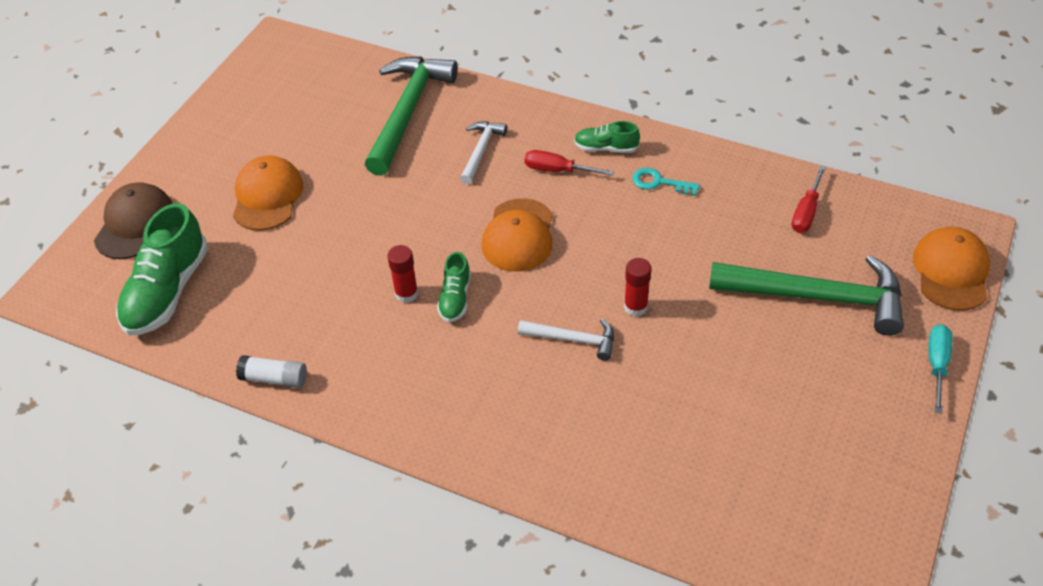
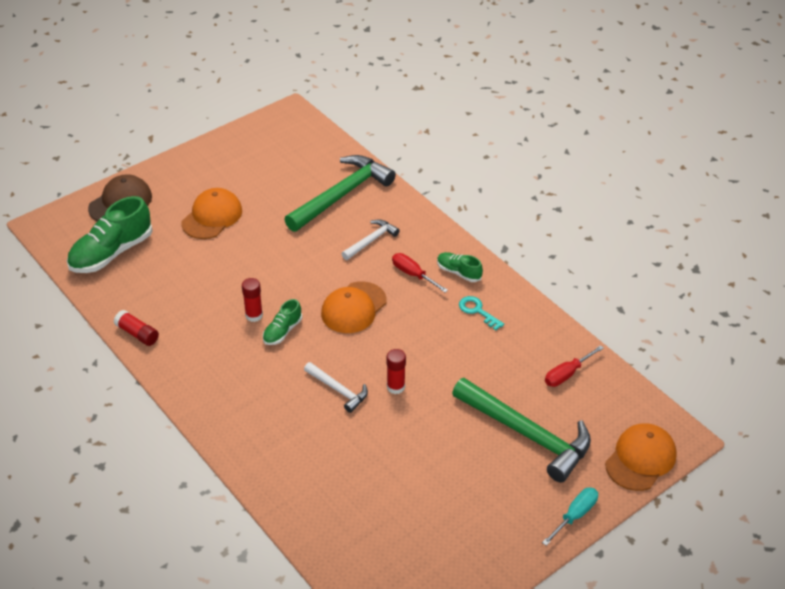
camera: 25 degrees right, 5 degrees down
(274, 378) = (137, 334): white glue stick -> red glue stick

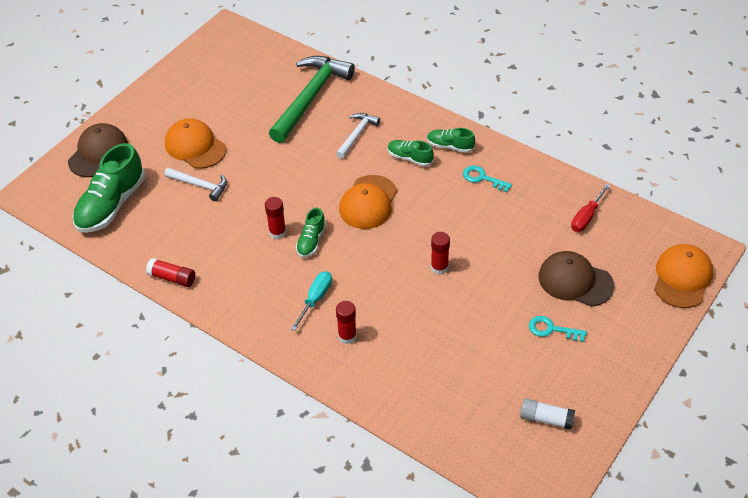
camera: 15 degrees left, 5 degrees up
(212, 217) = (195, 146): orange cap -> orange cap turned 60 degrees counterclockwise
(277, 430) = (347, 336): none -> red glue stick
(338, 390) = (388, 284): white hammer -> white hammer (200, 185)
(413, 275) = (410, 158): red screwdriver -> green shoe
(437, 560) = (546, 419): none -> white glue stick
(481, 475) = (551, 329): none -> turquoise key
(527, 434) = (575, 281): green hammer -> brown cap
(575, 516) = (648, 344): turquoise screwdriver -> turquoise screwdriver (315, 299)

